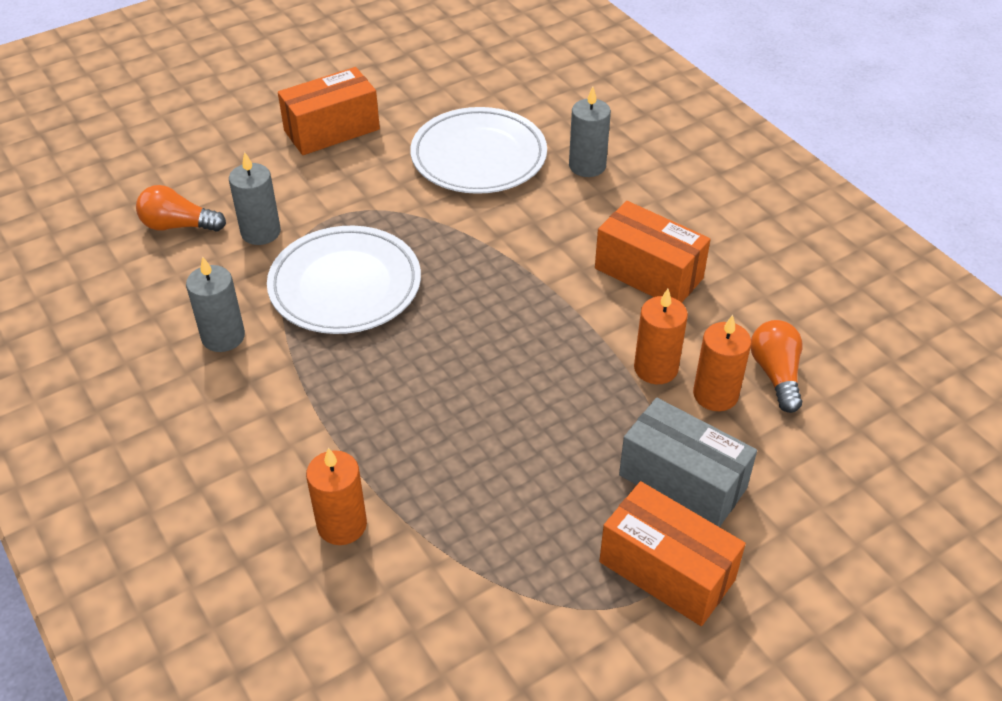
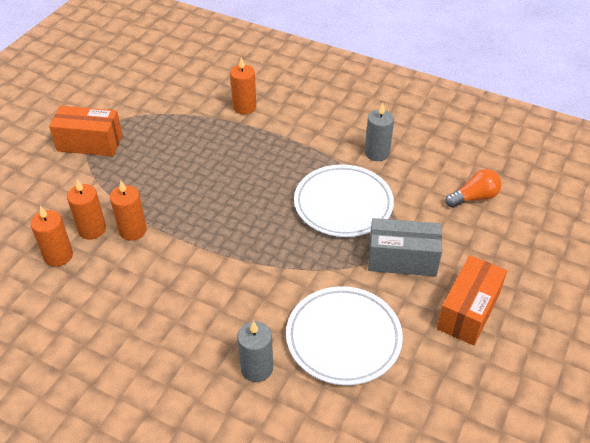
camera: 150 degrees right, 0 degrees up
(261, 232) = (424, 214): grey candle -> none
(648, 273) = (164, 291): orange box -> none
(682, 481) = (95, 180): grey box -> grey box (402, 259)
(776, 374) = (58, 256): orange light bulb -> orange candle

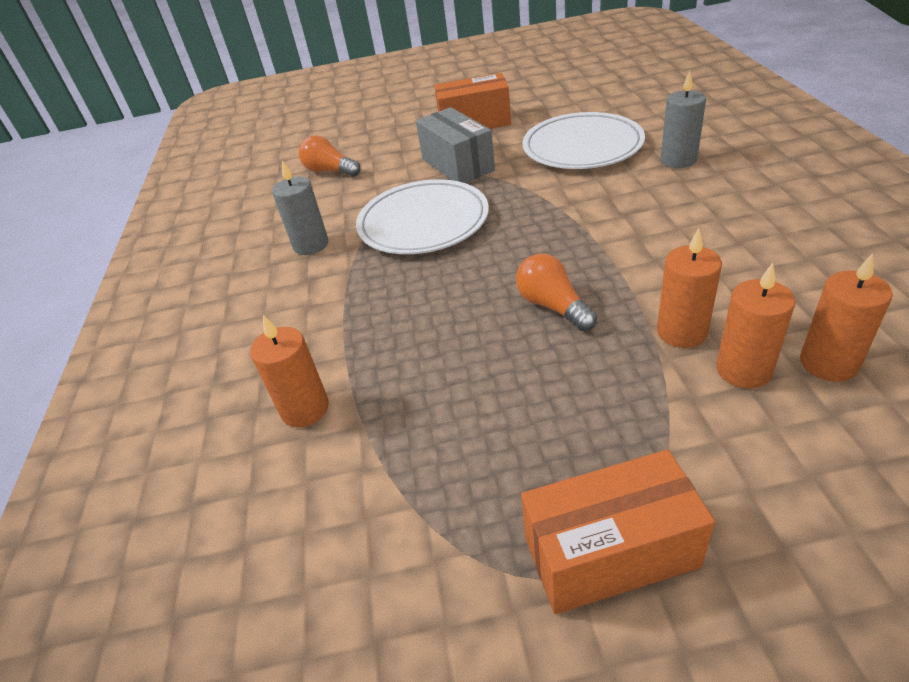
camera: 120 degrees left, 5 degrees down
(90, 143) = (610, 552): orange box -> orange box turned 75 degrees counterclockwise
(204, 205) = (553, 306): none -> orange light bulb

